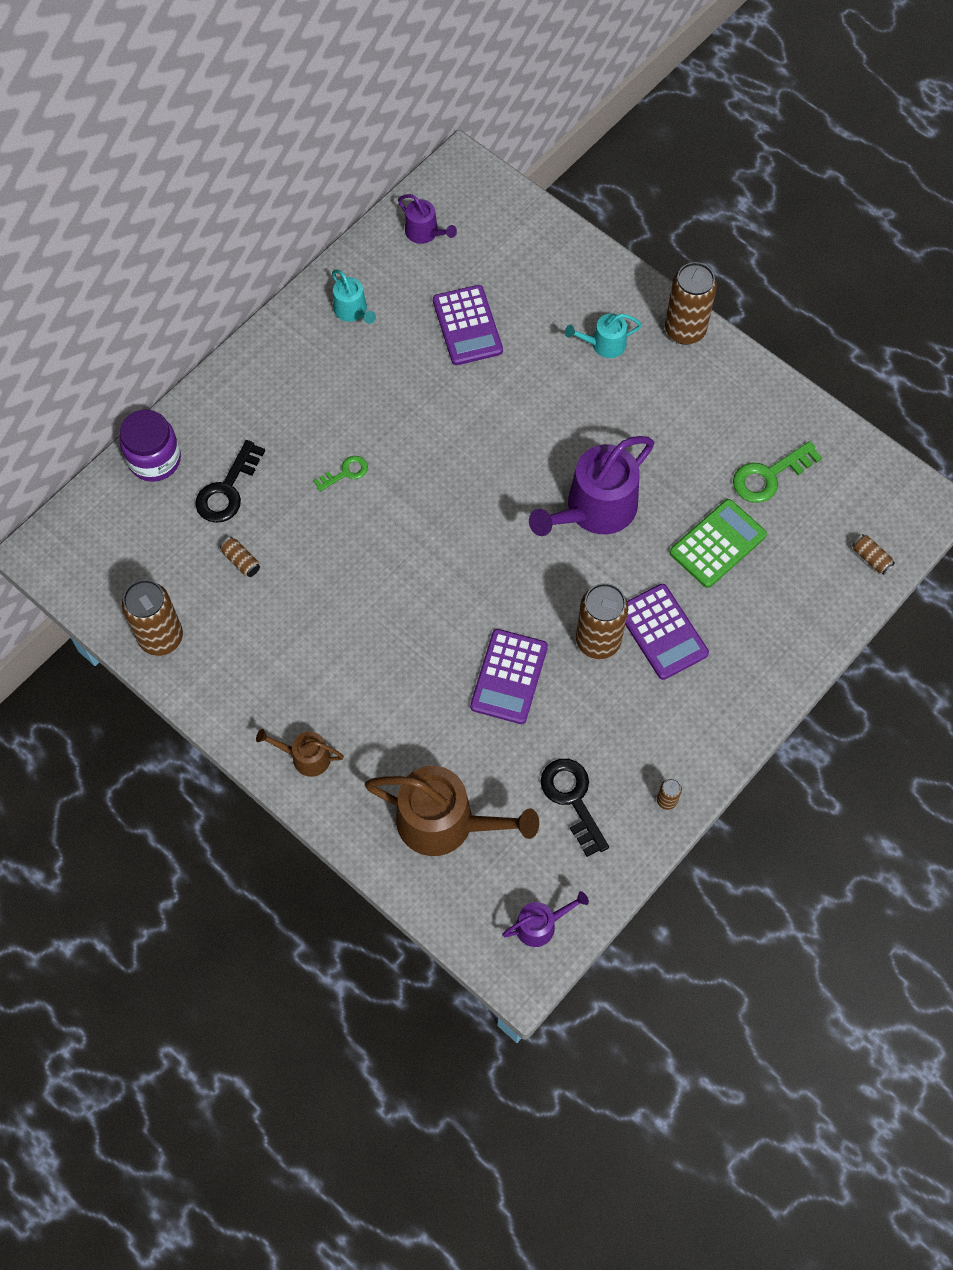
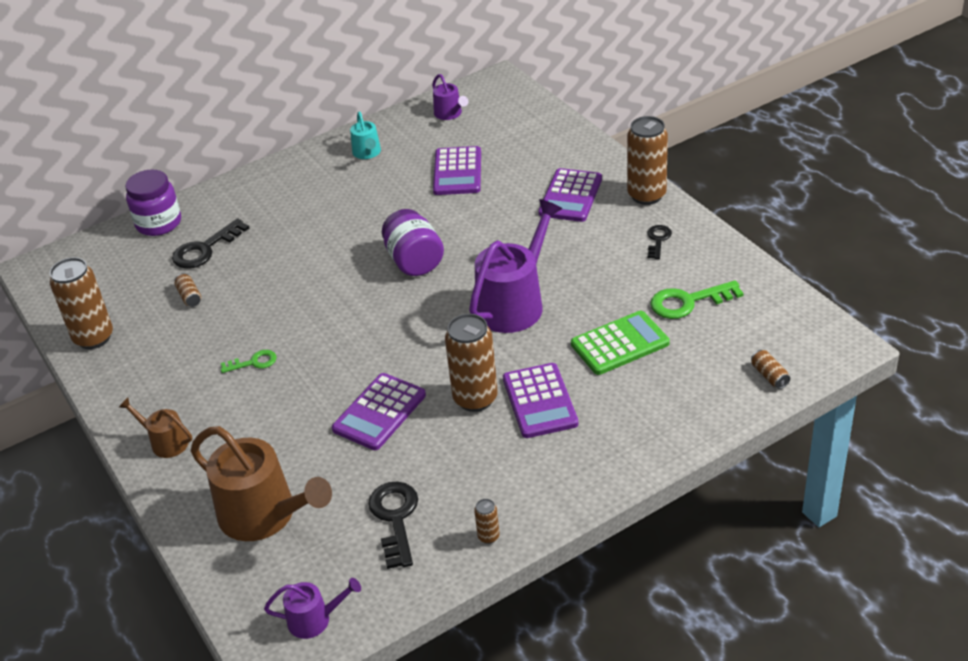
camera: 20 degrees right, 25 degrees down
(345, 472) = (308, 251): green key -> green key (253, 362)
(469, 468) = (414, 261): none -> purple jar
(595, 509) = (514, 304): purple watering can -> purple watering can turned 150 degrees clockwise
(604, 344) = (570, 196): turquoise watering can -> purple calculator
(715, 394) = (658, 240): none -> black key

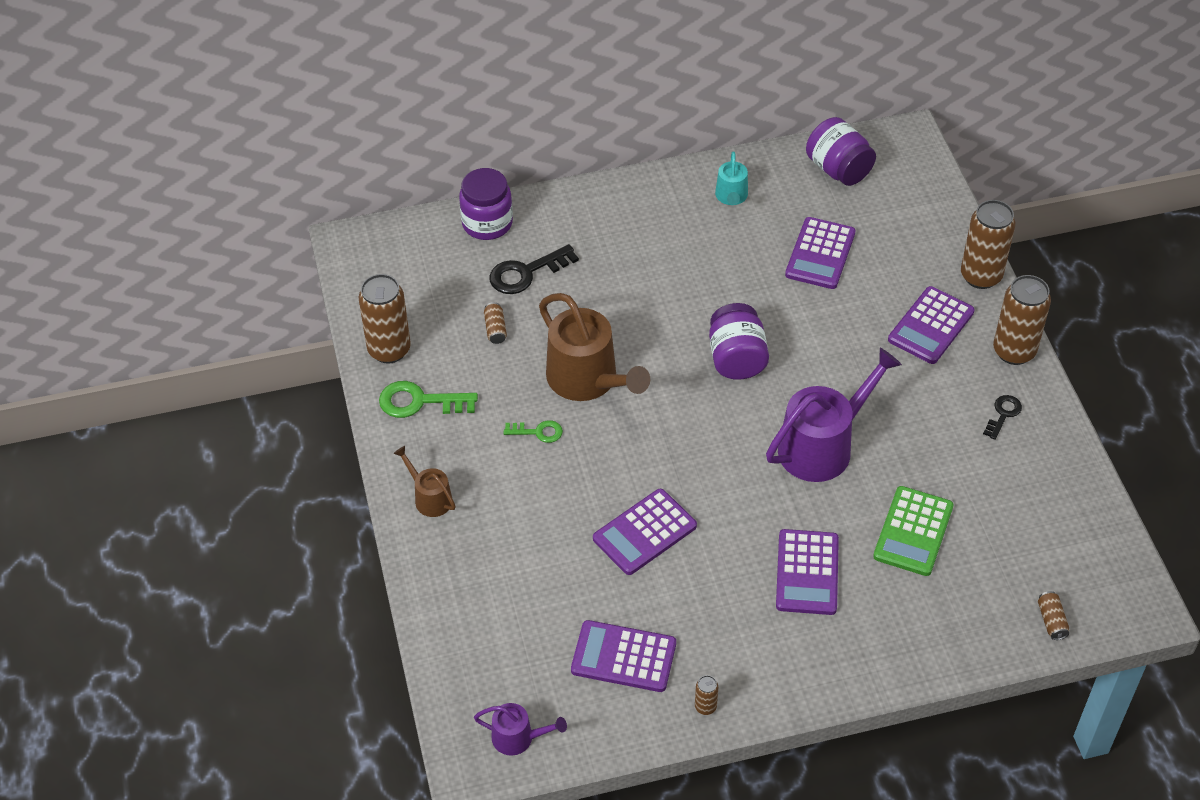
camera: 15 degrees right, 10 degrees up
(264, 515) = (502, 611): brown watering can -> brown watering can (587, 379)
(395, 518) = (623, 657): black key -> purple calculator
(450, 114) = (838, 169): purple watering can -> purple jar
(475, 399) = (744, 548): brown can -> brown can (981, 276)
(620, 344) = (913, 531): green calculator -> green calculator turned 120 degrees clockwise
(688, 302) = (1004, 503): green key -> green key (419, 402)

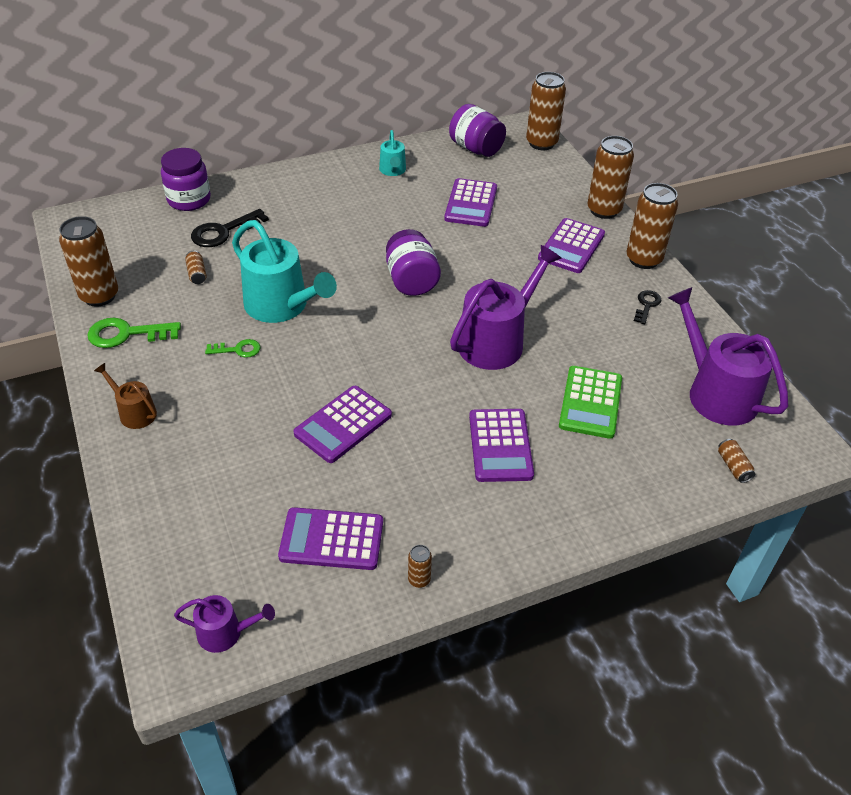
camera: 10 degrees left, 5 degrees down
(587, 379) = (281, 306): brown watering can -> turquoise watering can
(922, 166) = (541, 143): none -> brown can
(1055, 533) = (716, 393): none -> purple watering can

